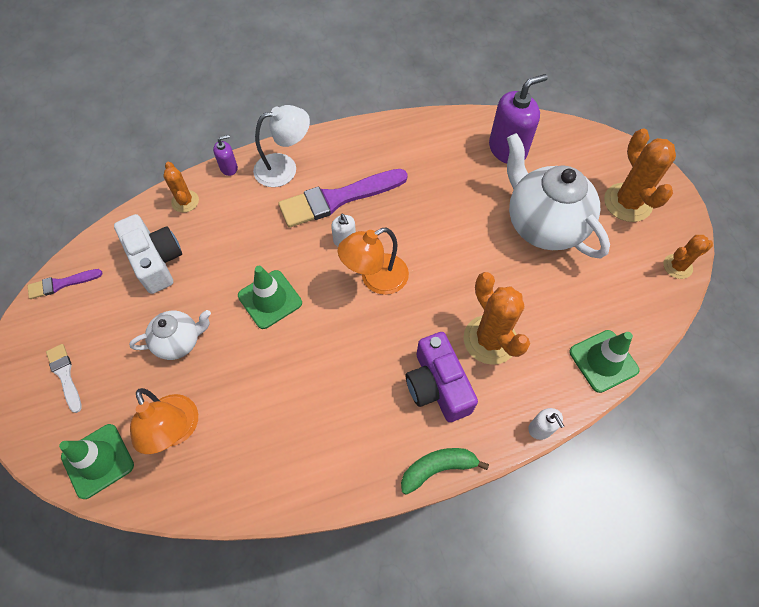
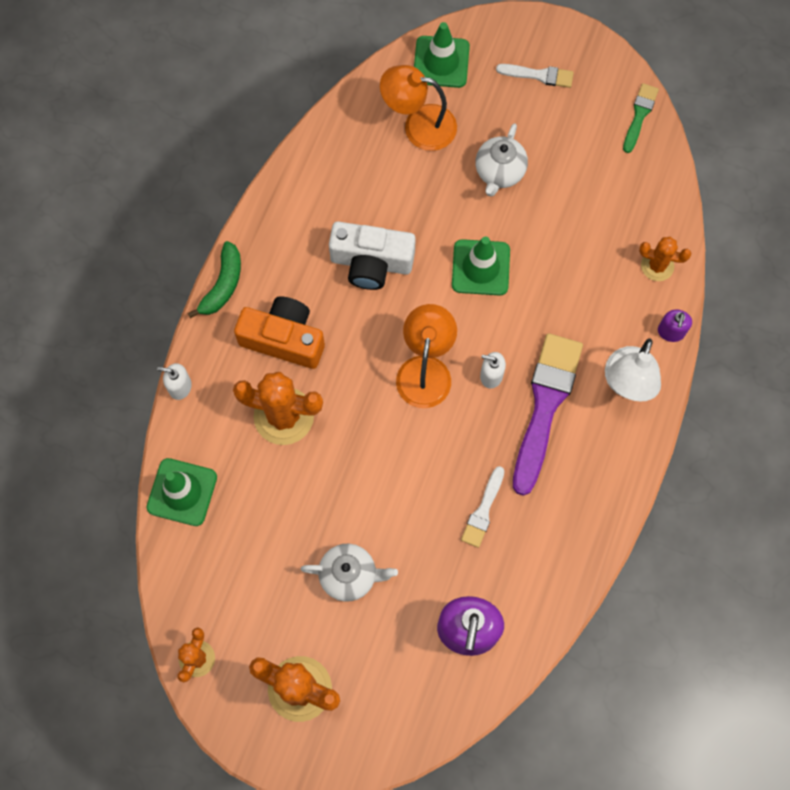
camera: 130 degrees right, 10 degrees up
(61, 284) = (639, 115): purple brush -> green brush
(156, 261) = (603, 201): white camera -> white camera (371, 262)
(434, 186) = (483, 510): none -> white brush
(437, 386) = (284, 339): purple camera -> orange camera
(543, 225) = (349, 575): white teapot -> white teapot, size x0.53

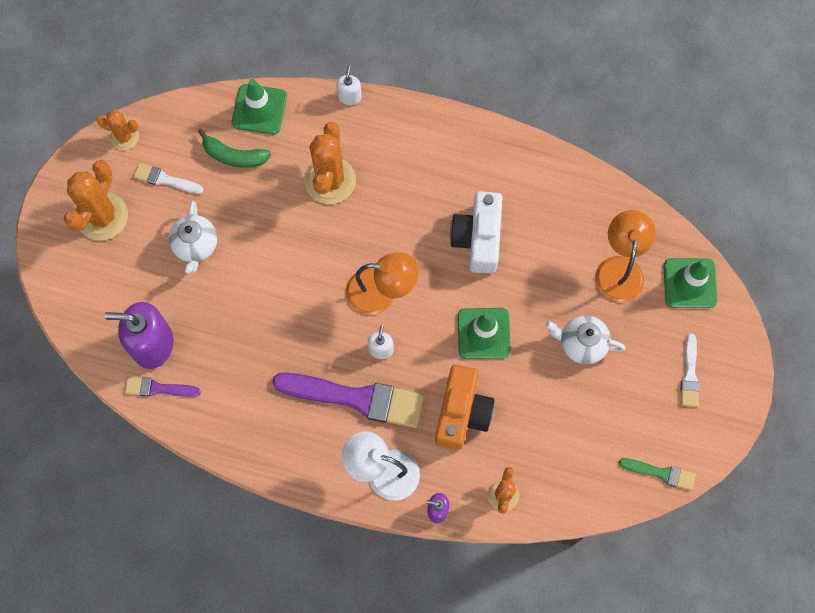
camera: 85 degrees right, 0 degrees up
(222, 285) = (444, 119): green banana -> green banana (234, 156)
(284, 339) = (399, 173): orange camera -> orange camera (462, 412)
(483, 510) = (257, 350): white brush -> white brush (165, 180)
(521, 625) = (158, 388): none -> purple brush

